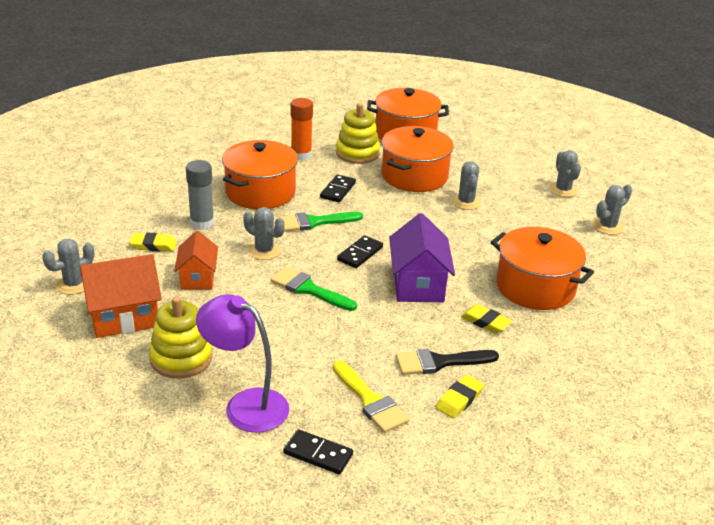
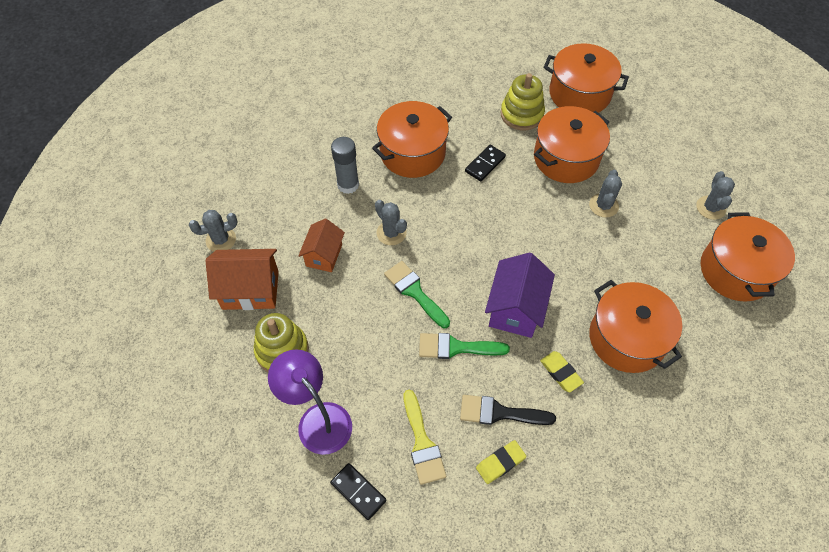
camera: 20 degrees right, 25 degrees up
(153, 245) = (299, 205): yellow eraser -> none
(301, 155) = (466, 107): orange glue stick -> none
(314, 222) = (448, 204): green brush -> green brush (456, 347)
(360, 254) = (476, 256): black domino -> none
(607, 226) = (736, 271): grey cactus -> orange pot

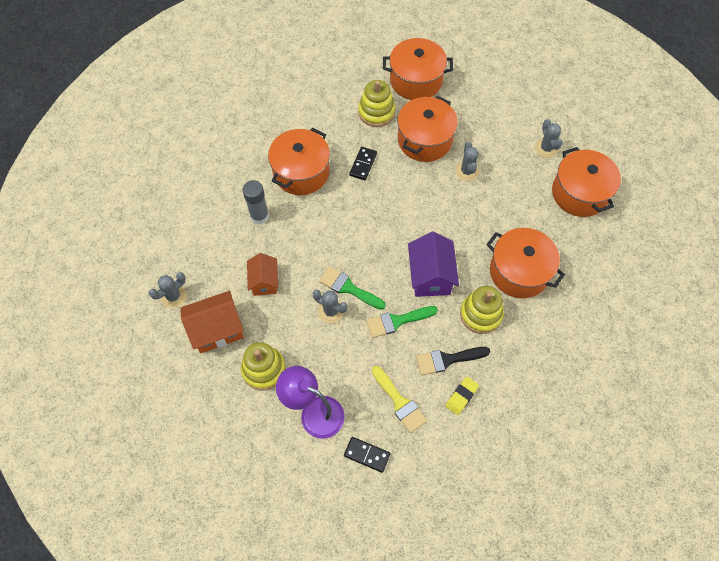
camera: 20 degrees left, 5 degrees up
(391, 233) = (311, 246): grey cactus -> grey cactus (331, 311)
(560, 373) = (481, 314): yellow eraser -> yellow stacking toy

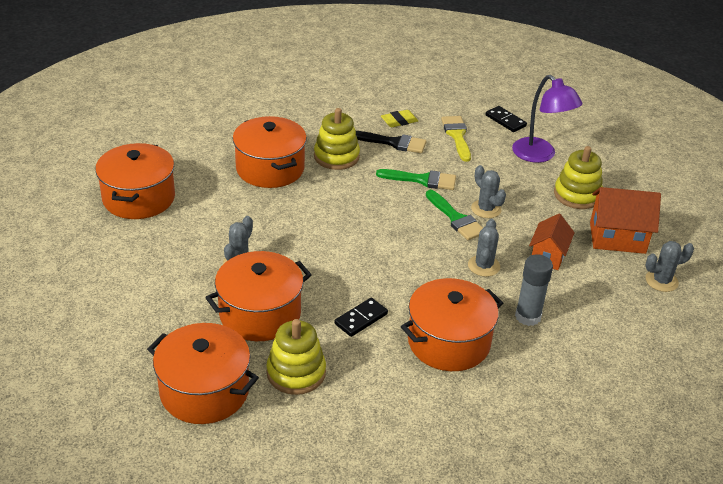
camera: 155 degrees left, 25 degrees down
(430, 276) = (362, 197): purple house -> none
(546, 148) = (124, 247): grey cactus -> grey cactus (483, 266)

